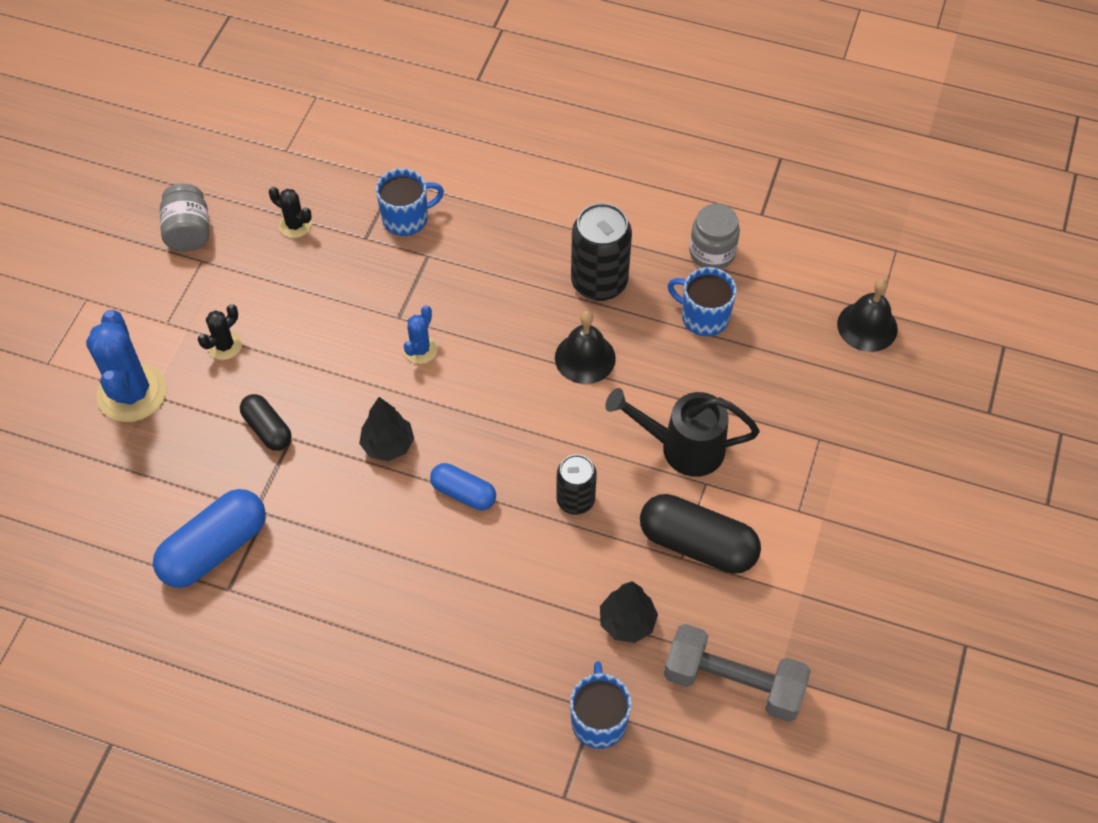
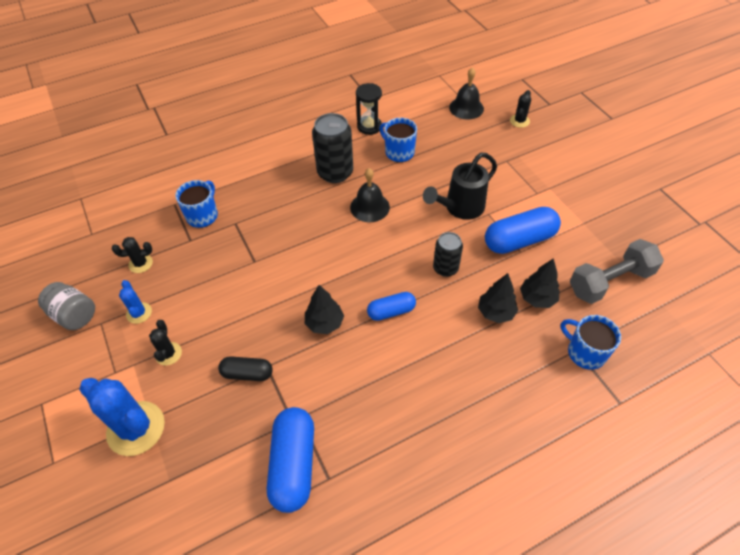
camera: 45 degrees left, 5 degrees down
(420, 350) = (285, 266): blue cactus -> blue cactus (139, 313)
(564, 594) = (496, 312): none -> black tree
(697, 544) = (519, 240): black capsule -> blue capsule
(703, 317) = (399, 152): blue mug -> blue mug turned 60 degrees clockwise
(712, 253) = (369, 126): grey jar -> black hourglass
(912, 402) = (519, 121): none -> black cactus

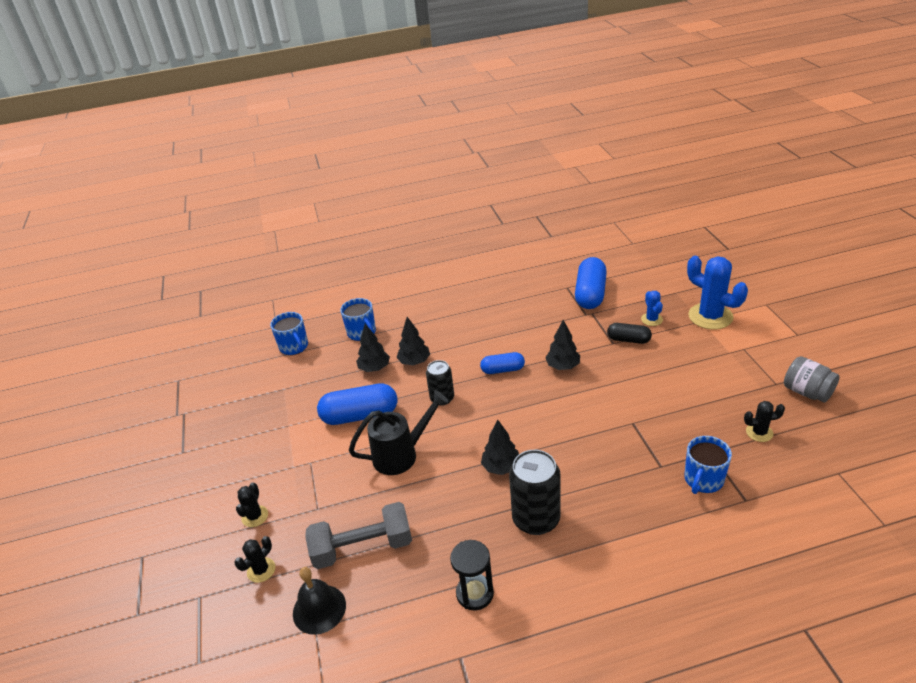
camera: 165 degrees left, 15 degrees down
(139, 313) = (741, 388): blue cactus -> blue cactus (651, 319)
(168, 354) = (700, 357): black cactus -> black cactus (255, 516)
(369, 207) = (501, 467): black bell -> black tree
(399, 152) = (445, 540): blue mug -> blue mug (294, 347)
(610, 281) = (306, 375): grey dumbbell -> grey dumbbell (362, 547)

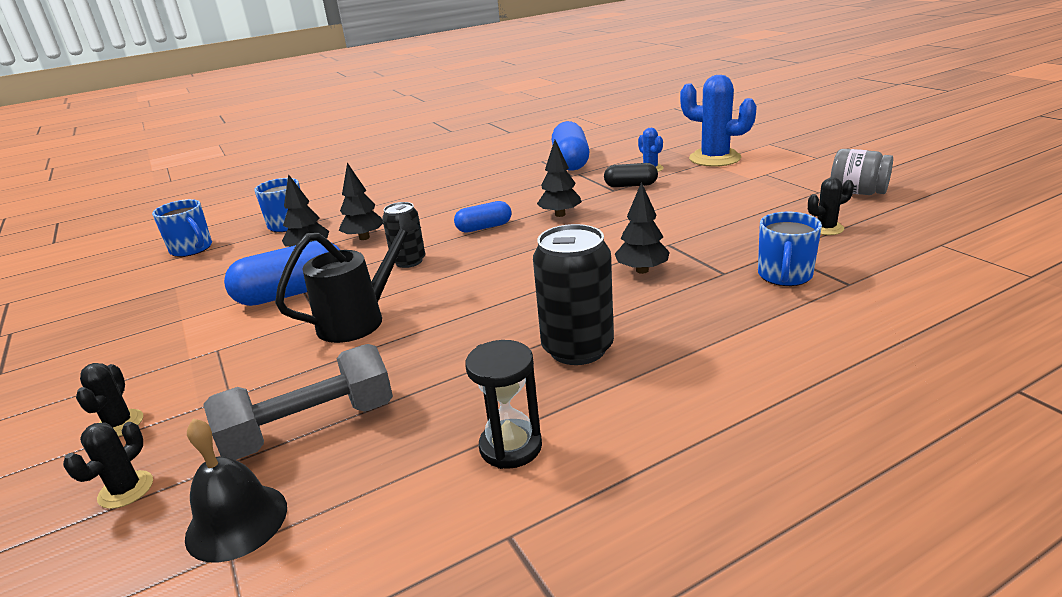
camera: 15 degrees left, 10 degrees down
(501, 467) = (509, 308): black tree -> black tree (642, 270)

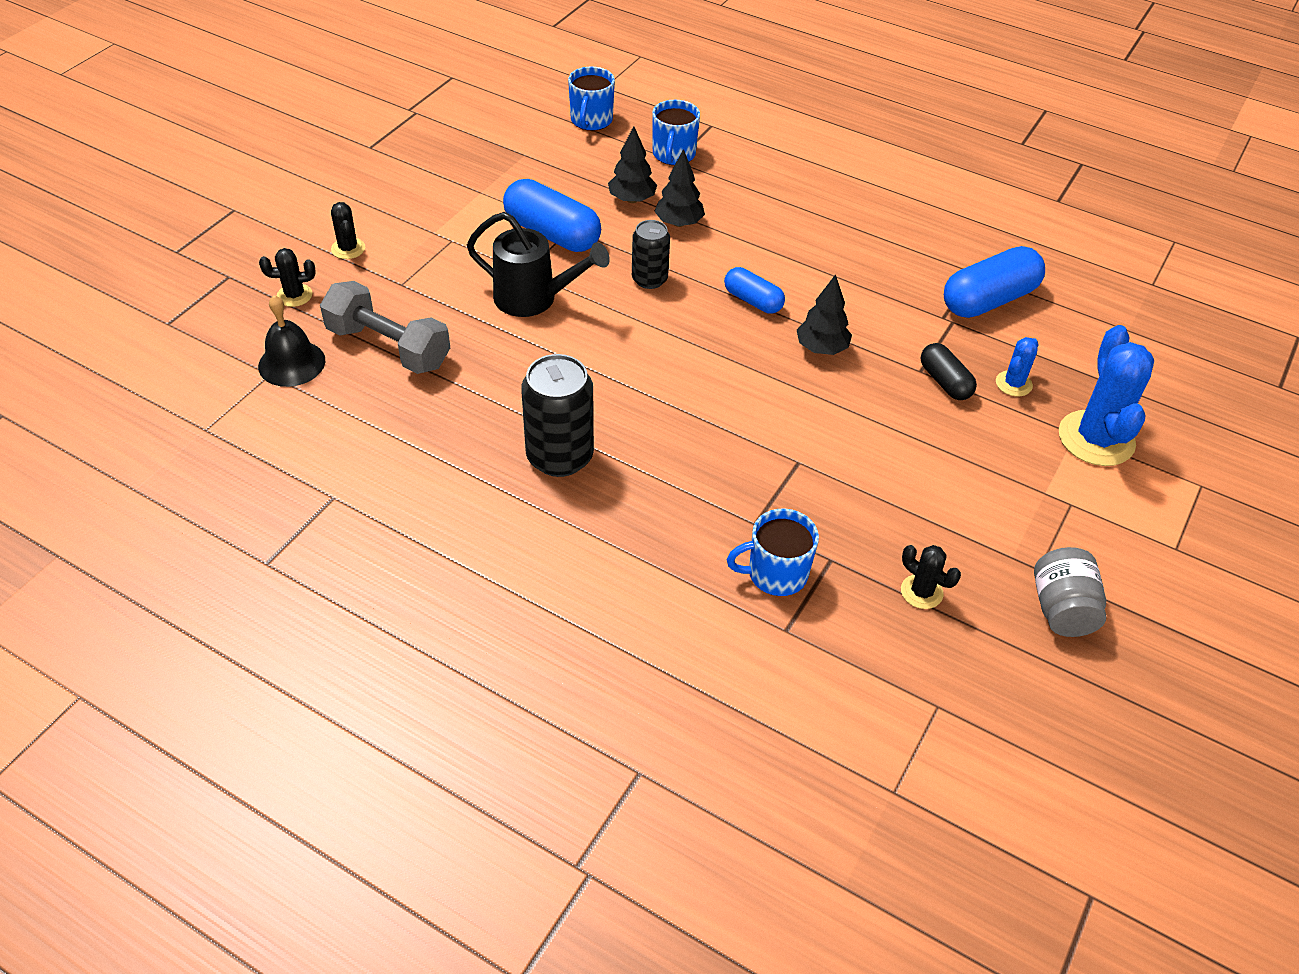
camera: 55 degrees right, 20 degrees up
(119, 424) = (348, 248): black cactus -> black cactus turned 75 degrees counterclockwise
(510, 447) = (416, 464): black hourglass -> none
(642, 270) = (725, 457): black tree -> none

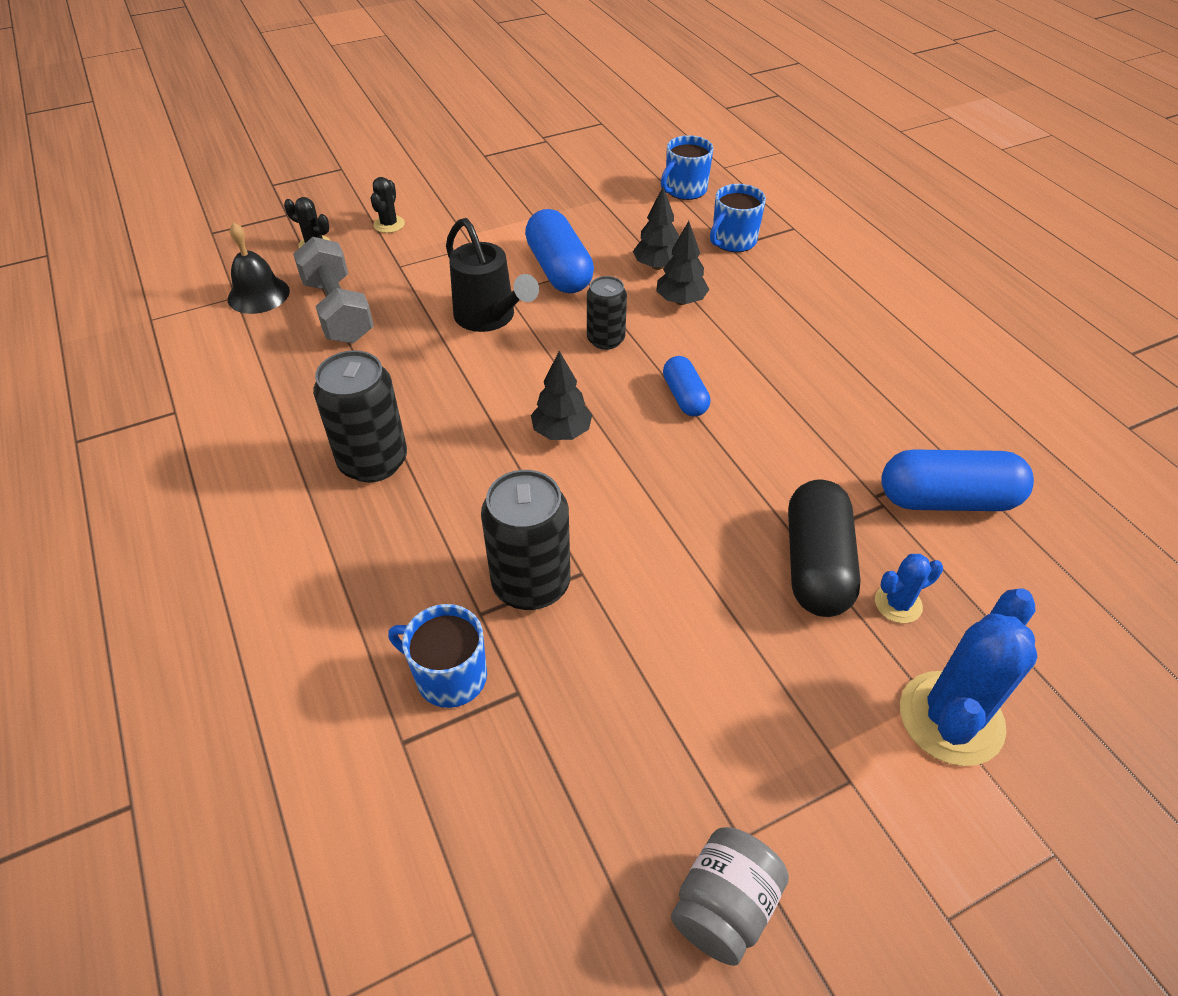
camera: 35 degrees right, 0 degrees up
(771, 486) = (531, 584): none -> black can
(821, 348) = (711, 471): black tree -> black tree (561, 432)
(921, 592) = (578, 784): black cactus -> none
(945, 382) = (816, 564): black capsule -> black capsule, size x1.71

